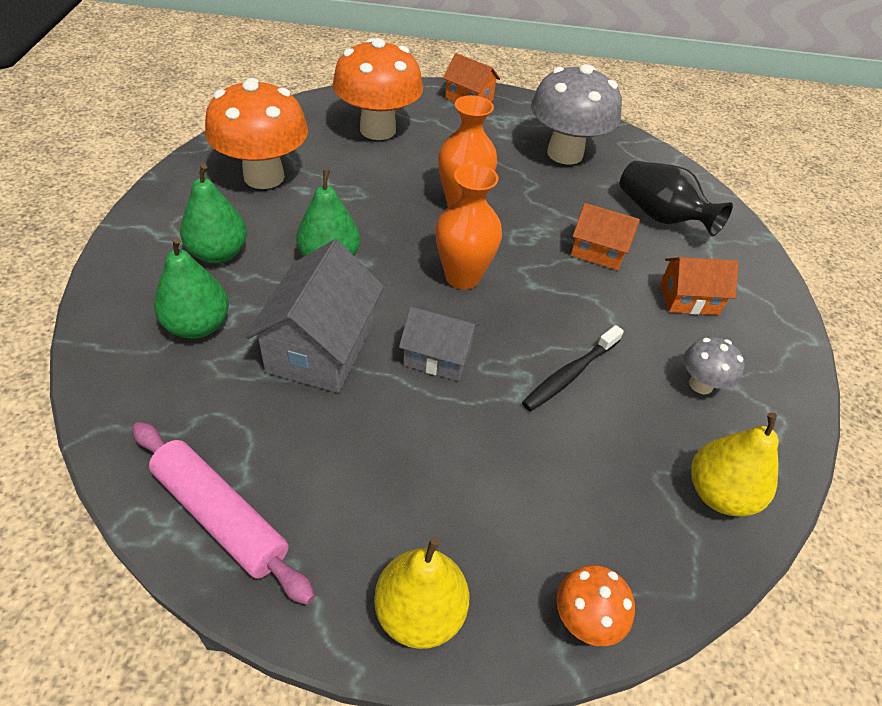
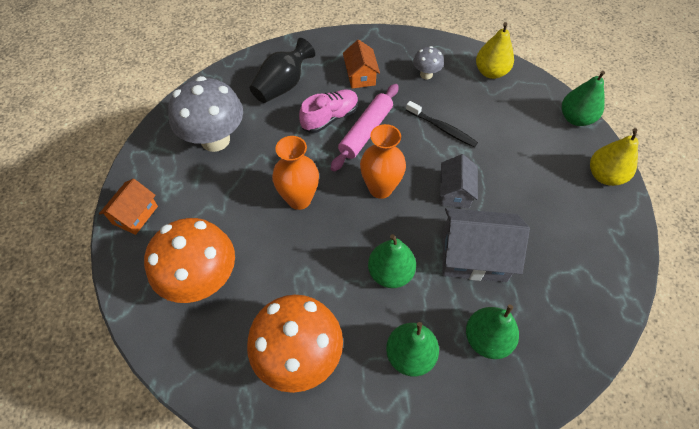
camera: 95 degrees left, 10 degrees up
(220, 516) = (606, 272): pink rolling pin -> pink rolling pin (366, 132)
(585, 620) = (575, 118): orange mushroom -> green pear
(598, 251) = (330, 118): orange house -> pink shoe

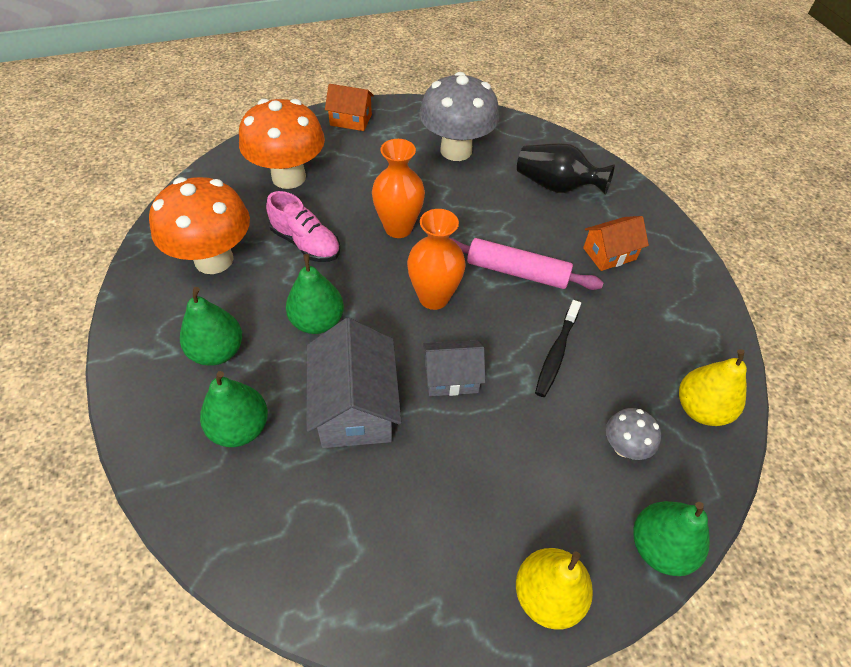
camera: 75 degrees right, 5 degrees down
(330, 118) = (525, 235): pink shoe -> pink shoe (306, 243)
(426, 74) = (650, 325): grey mushroom -> grey mushroom (624, 447)

